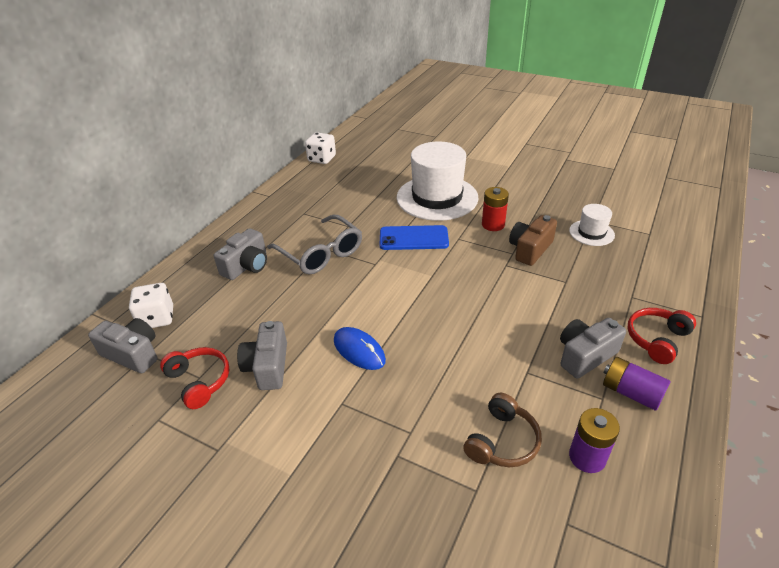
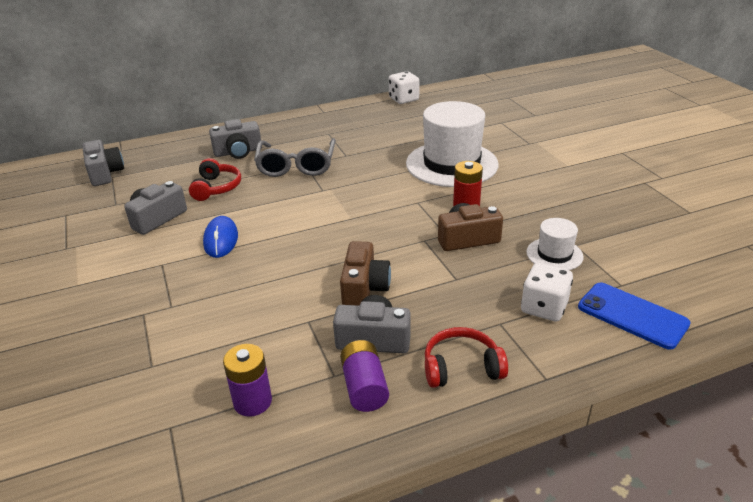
camera: 40 degrees right, 5 degrees down
(157, 318) = (144, 159): white dice -> white dice (544, 307)
(199, 381) = (112, 206): red headphones -> red headphones (216, 188)
(413, 238) = (380, 185): blue phone -> blue phone (632, 315)
(502, 441) = (215, 350): brown headphones -> none
(524, 323) = (364, 288): none -> brown camera

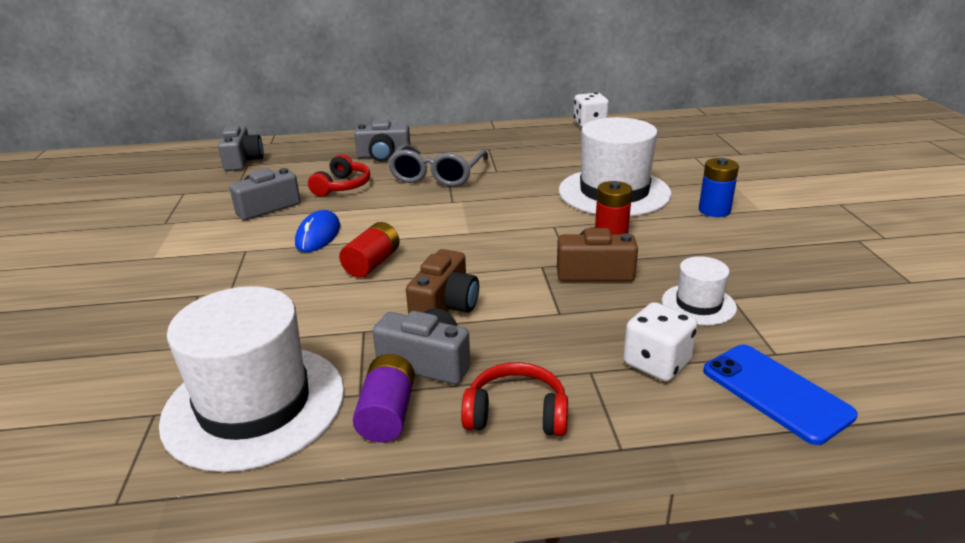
camera: 15 degrees right, 5 degrees down
(252, 402) = (254, 405): purple battery -> white hat
(283, 259) = (372, 263): none -> red battery
(534, 171) = (714, 210): none -> blue battery

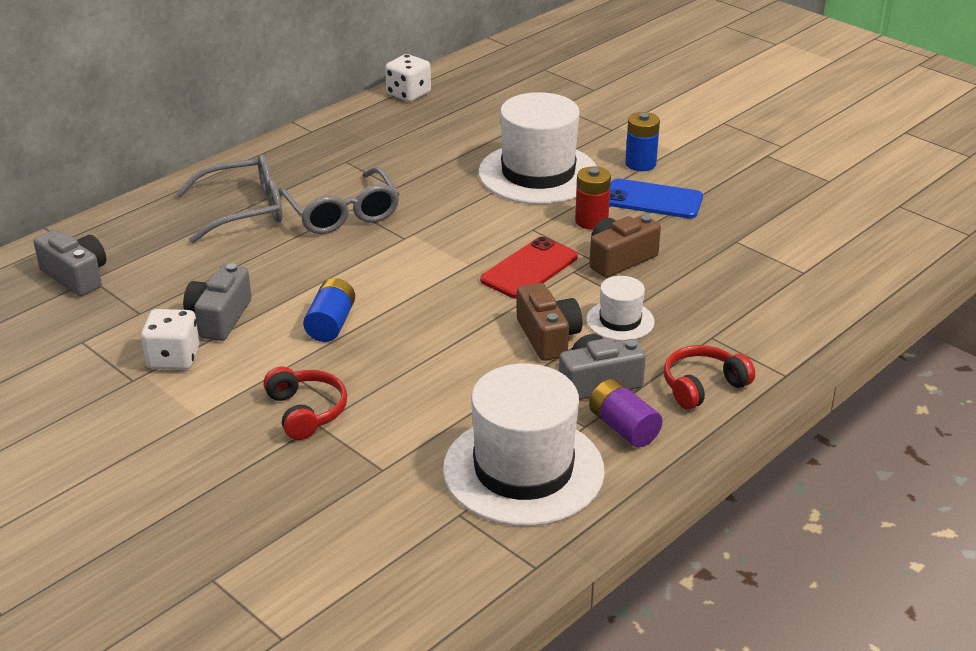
camera: 40 degrees left, 5 degrees up
(318, 235) = (331, 324): blue mouse -> blue battery
(342, 186) = (261, 263): red headphones -> red headphones (306, 411)
(372, 263) = (429, 328): red battery -> none
(384, 156) = (243, 210): grey camera -> grey glasses
(508, 251) = (529, 269): none -> red phone
(656, 363) = (744, 312): white dice -> white dice (173, 358)
(698, 304) = (721, 256): white hat -> white hat (620, 321)
(776, 392) = (829, 299): blue phone -> blue phone (653, 200)

